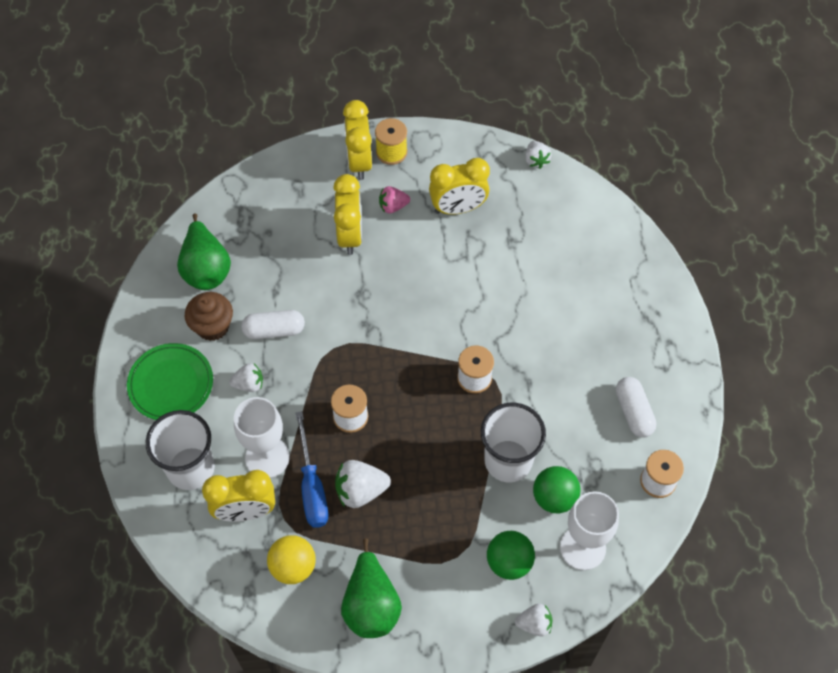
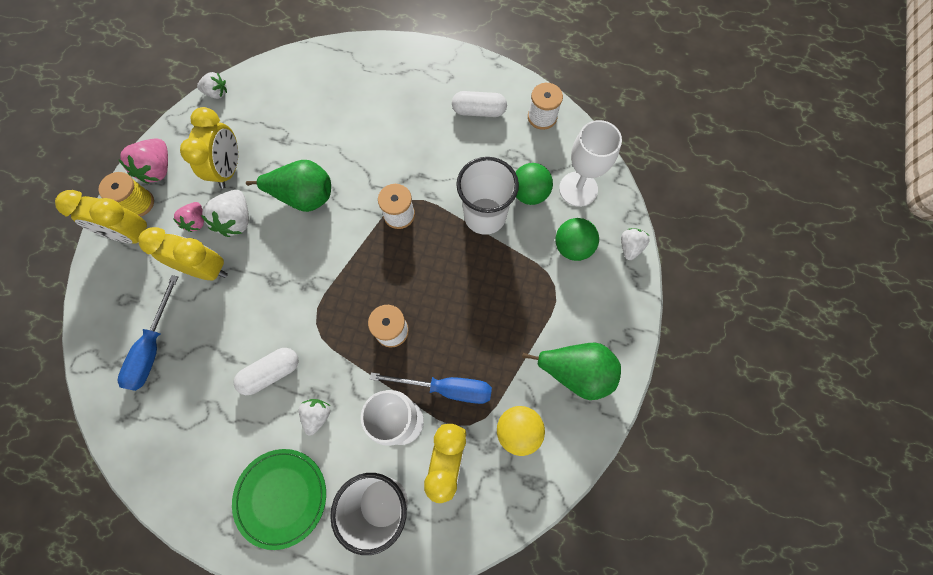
camera: 70 degrees left, 10 degrees up
(206, 269) = (168, 420): green pear -> green pear (304, 196)
(212, 326) = (237, 433): brown cupcake -> none
(263, 227) = (153, 347): none -> blue screwdriver
(274, 330) = (271, 373): white capsule -> white capsule turned 45 degrees clockwise
(360, 491) = (467, 346): white strawberry -> white strawberry (236, 221)
(432, 151) = (158, 169): none -> pink strawberry

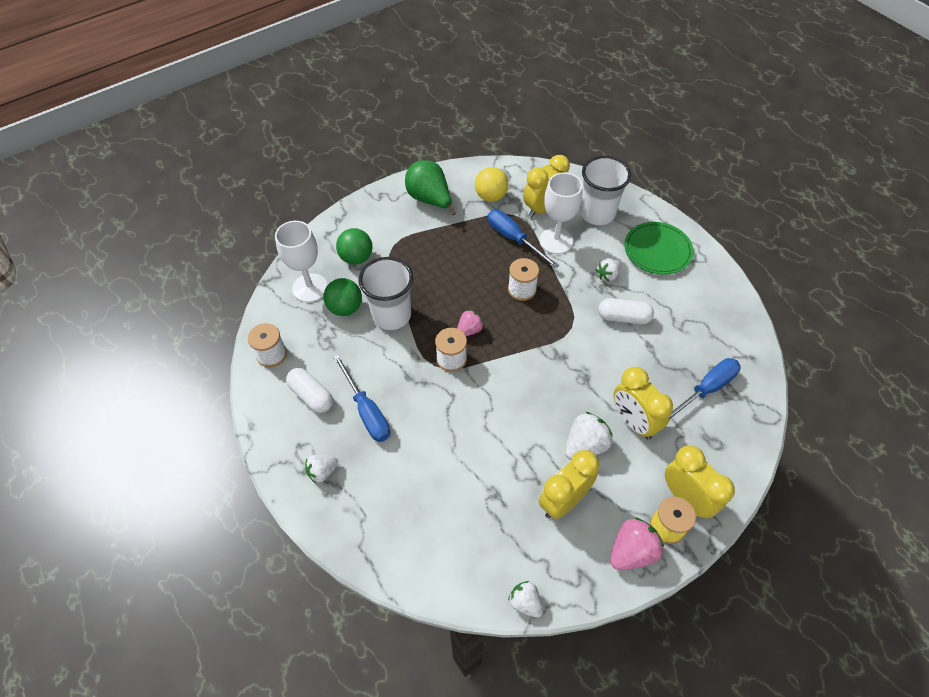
camera: 140 degrees left, 15 degrees down
(196, 221) = (620, 469): pink strawberry -> pink strawberry (469, 330)
(304, 196) = (514, 426): green pear -> none
(427, 129) = (366, 411): none -> blue screwdriver
(630, 247) = (322, 234): white strawberry -> white strawberry (322, 472)

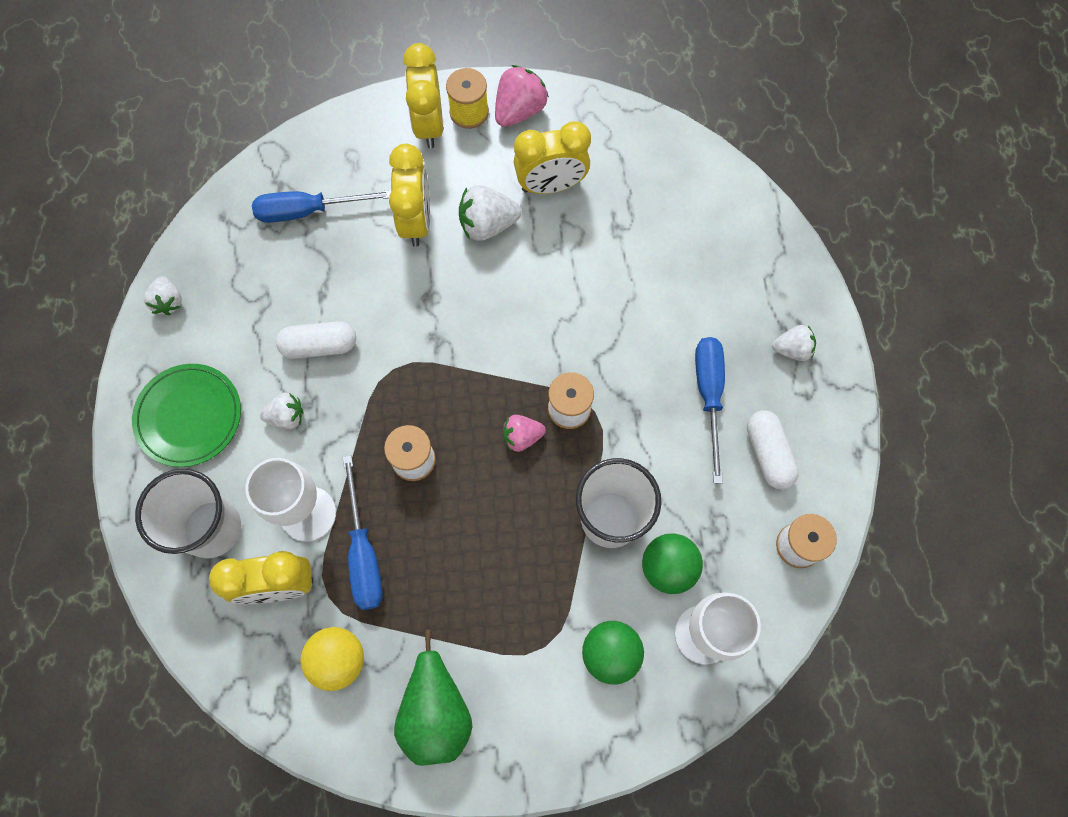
camera: 150 degrees left, 15 degrees up
(525, 602) = (648, 123): white strawberry -> white strawberry (168, 302)
(623, 317) = (319, 345): white capsule -> white capsule turned 45 degrees counterclockwise
(631, 551) = (519, 110): pink strawberry -> pink strawberry turned 135 degrees clockwise

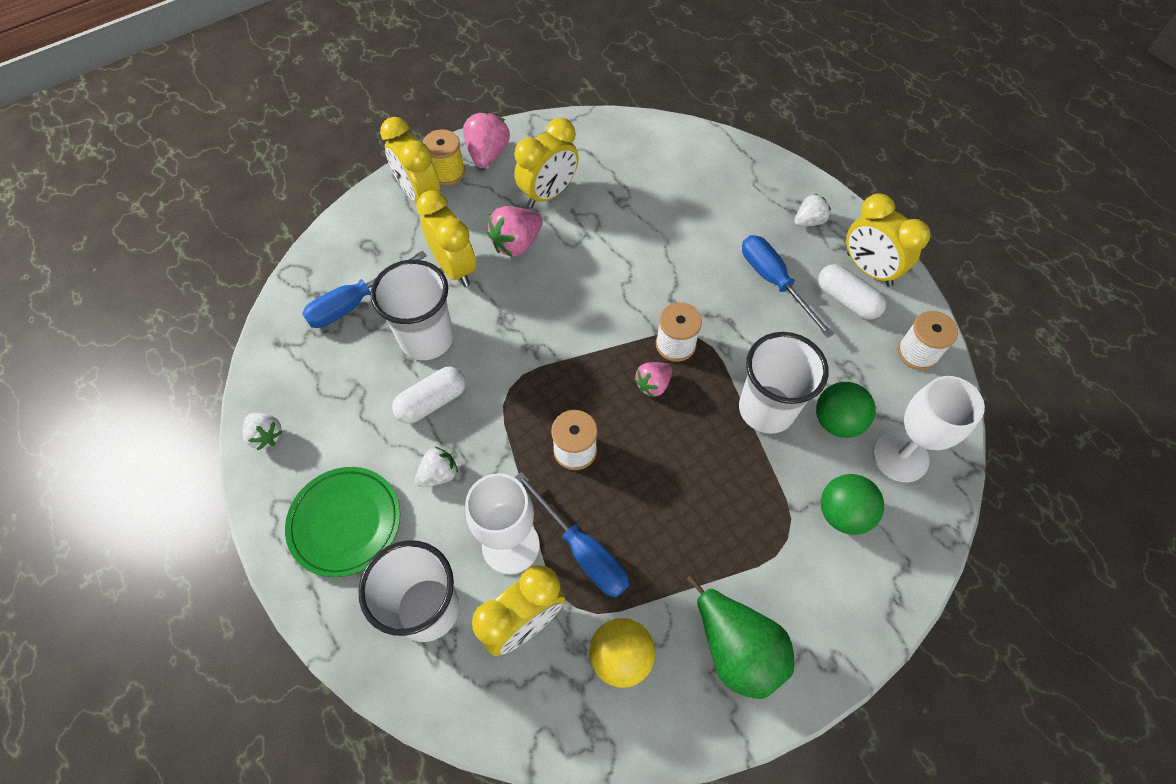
camera: 30 degrees left, 10 degrees down
(350, 281) = (427, 338): none -> white cup
(487, 224) = (516, 244): white strawberry -> pink strawberry
(815, 434) = (868, 269): none -> yellow clock

